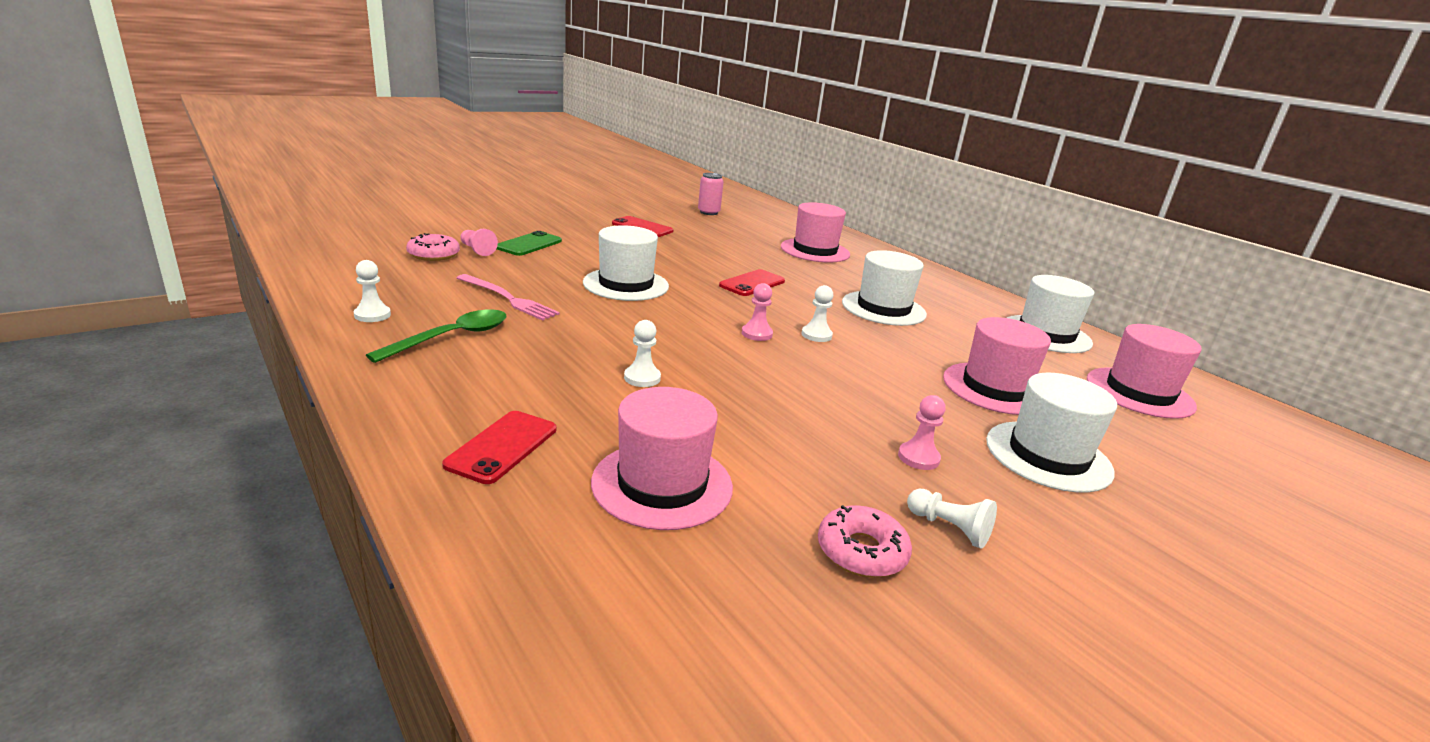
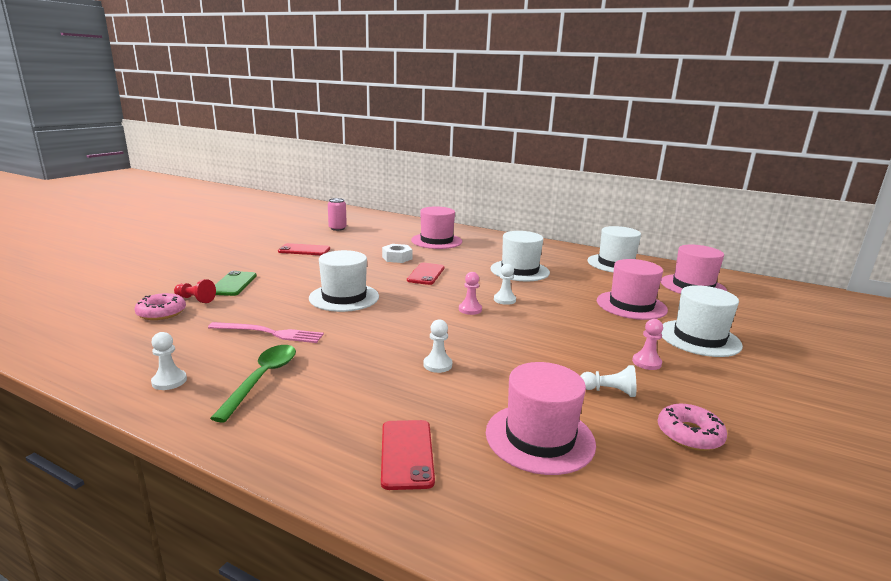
camera: 25 degrees left, 5 degrees down
(477, 250) = (195, 299): pink pawn -> red pawn
(739, 258) = (397, 258): none -> white nut
(949, 528) = (709, 401): white pawn -> white pawn (609, 391)

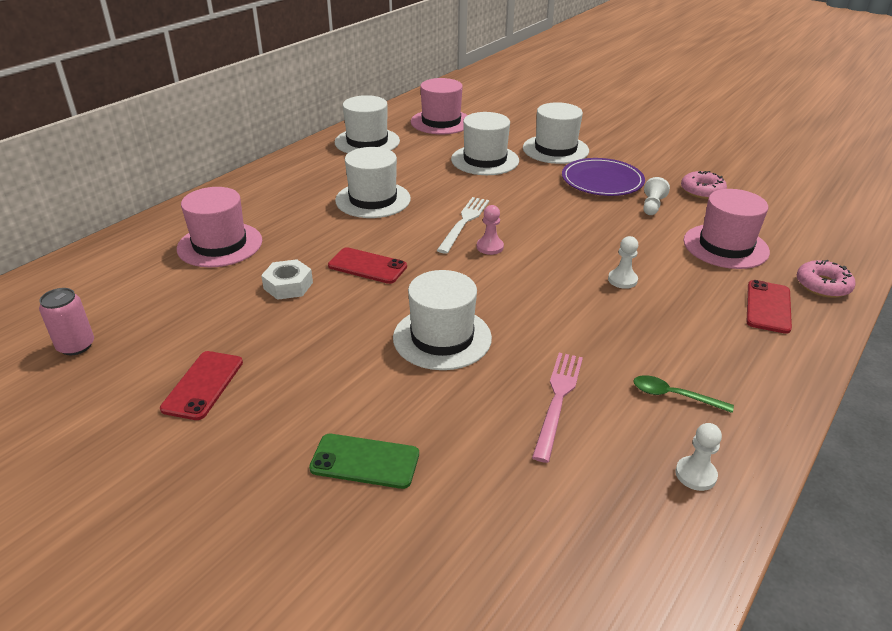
camera: 80 degrees left, 15 degrees up
(161, 313) = (486, 534): pink donut -> pink donut (823, 285)
(195, 299) = (430, 500): red pawn -> none
(262, 379) = (674, 396): green spoon -> green spoon, size x0.65
(407, 454) = (768, 307): red phone -> red phone turned 75 degrees counterclockwise
(504, 300) = (464, 222): white pawn -> white fork
(631, 305) = (485, 160): pink hat -> white hat
(646, 362) = (602, 181): pink pawn -> purple plate

